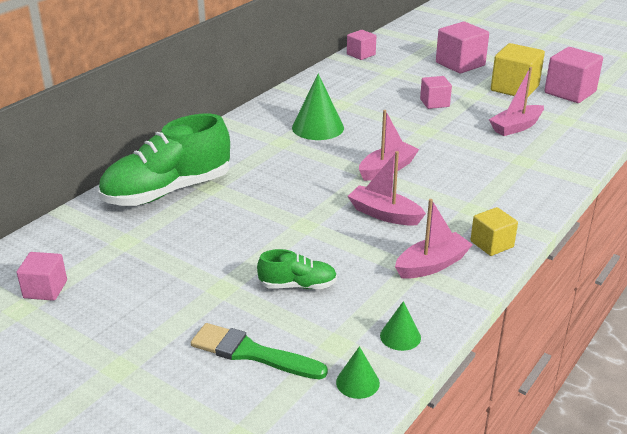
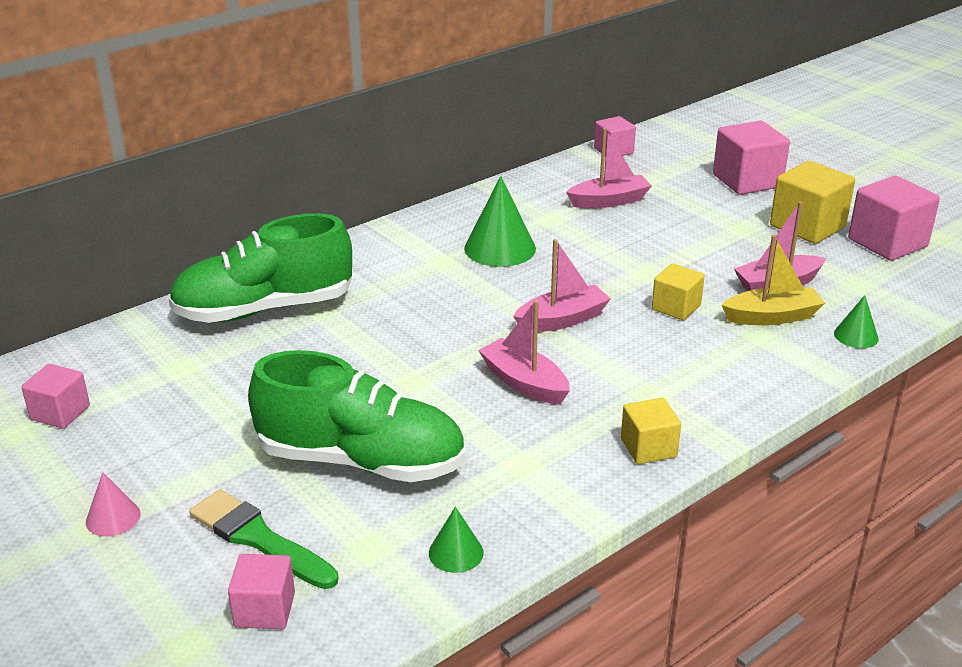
camera: 15 degrees right, 0 degrees up
(130, 358) = (113, 517): none -> pink cone
(297, 285) = (361, 460): green shoe -> green shoe, size x2.09
(357, 382) = (369, 603): green cone -> green cone (856, 336)
(432, 265) = (550, 463): pink boat -> pink boat (609, 201)
(434, 103) = (679, 234): pink cube -> pink cube (264, 610)
(459, 150) = (676, 307): none -> yellow cube
(524, 148) = (772, 317): none -> yellow boat

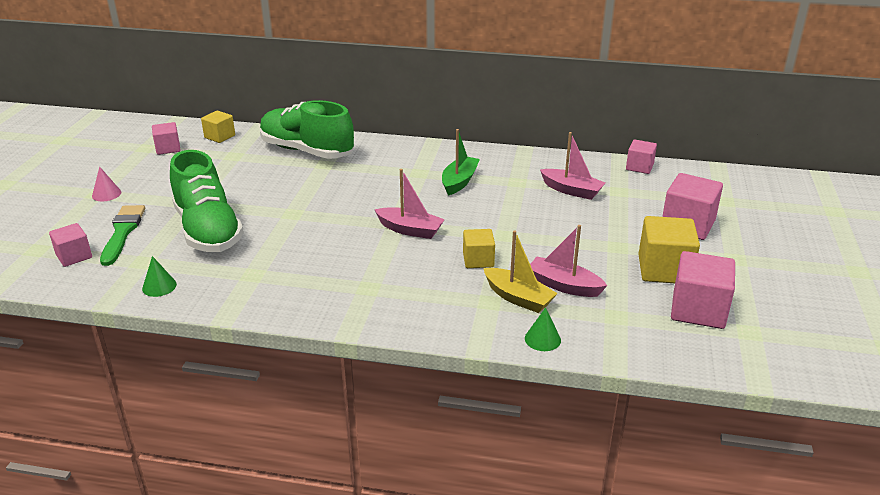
camera: 50 degrees right, 0 degrees up
(500, 248) = (459, 181): green cone -> green boat
(524, 382) = (331, 244): pink boat -> none
(648, 448) = (313, 307): yellow cube -> yellow cube (220, 136)

